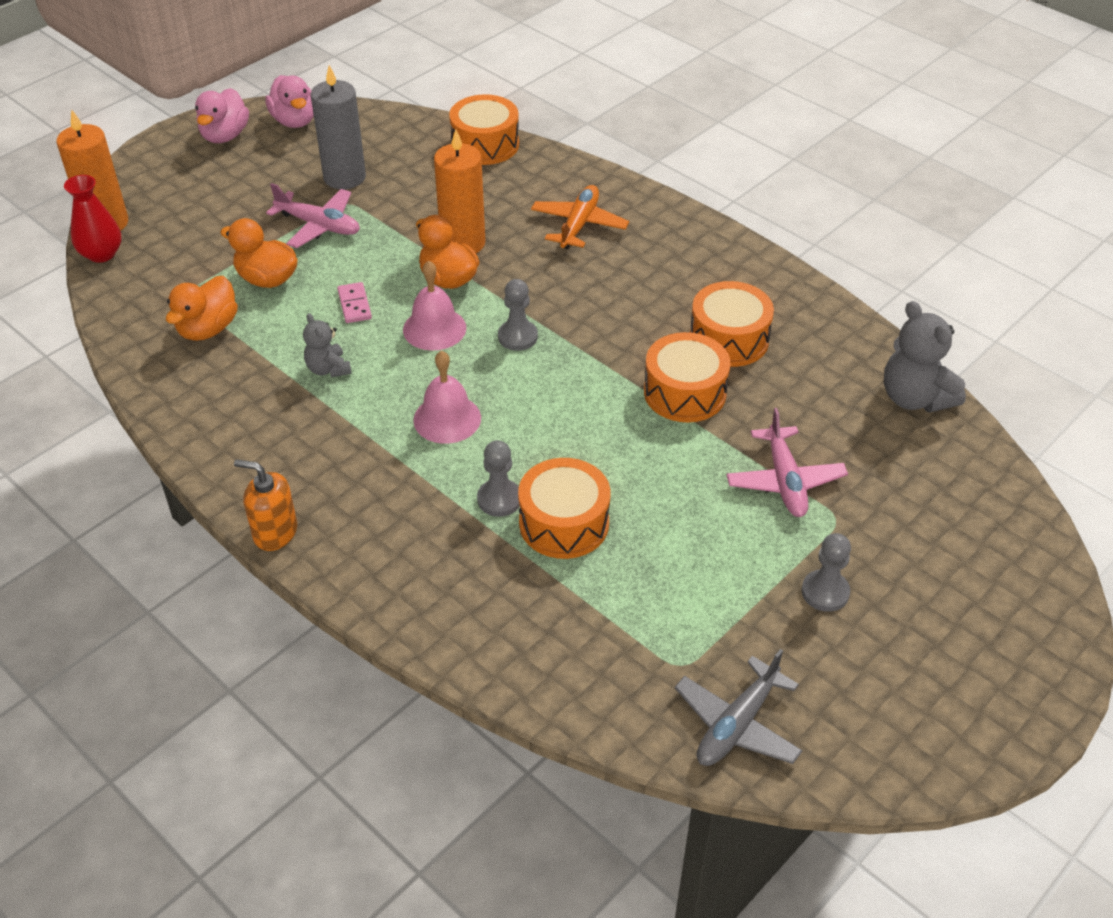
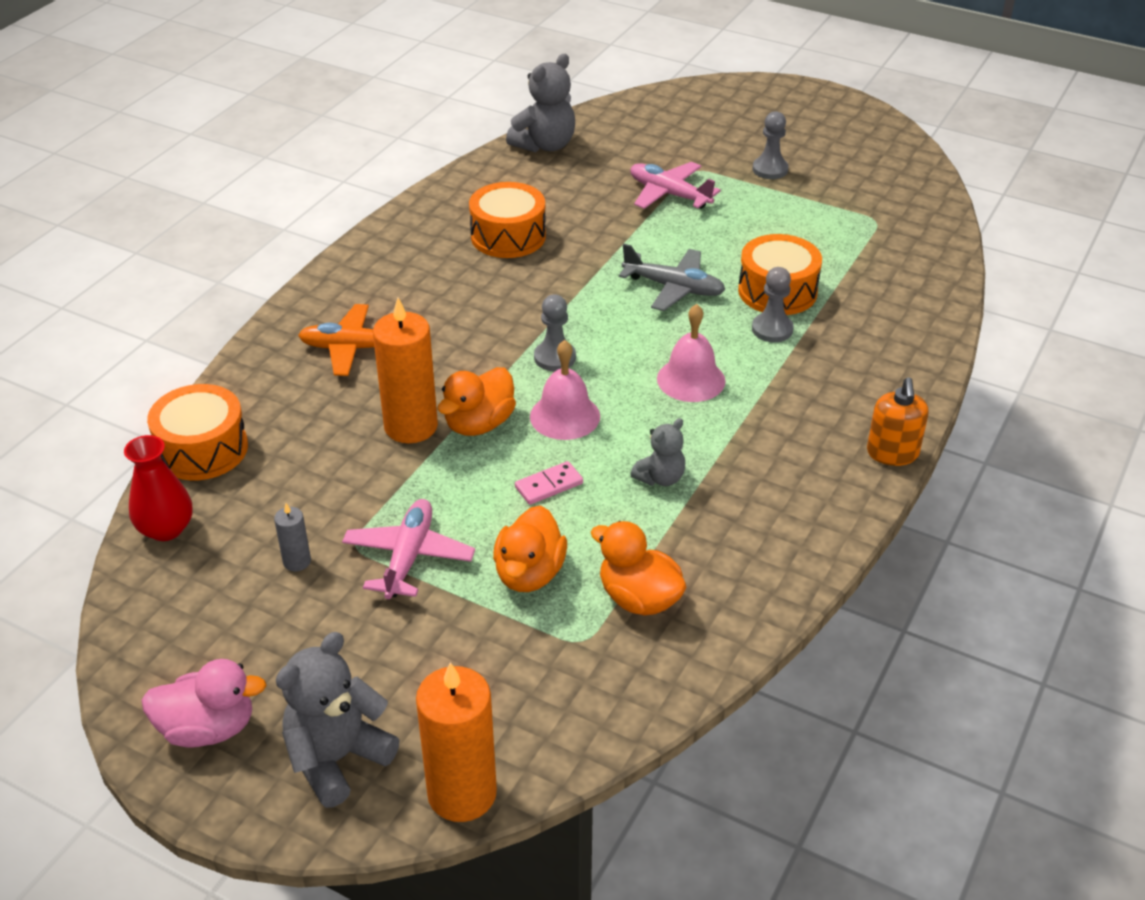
camera: 105 degrees left, 5 degrees down
(101, 254) = (533, 769): red vase -> red vase (166, 529)
(167, 180) = (337, 759): none -> grey teddy bear
(208, 329) = (639, 598): orange duck -> orange duck turned 150 degrees counterclockwise
(294, 121) = (159, 656): pink duck -> none
(344, 177) = (297, 561): grey candle -> grey candle, size x0.47
(684, 392) = (590, 251): orange drum -> none
(737, 724) = (907, 193): grey plane -> grey plane (674, 288)
(784, 481) = (669, 194): pink plane -> pink plane turned 120 degrees counterclockwise

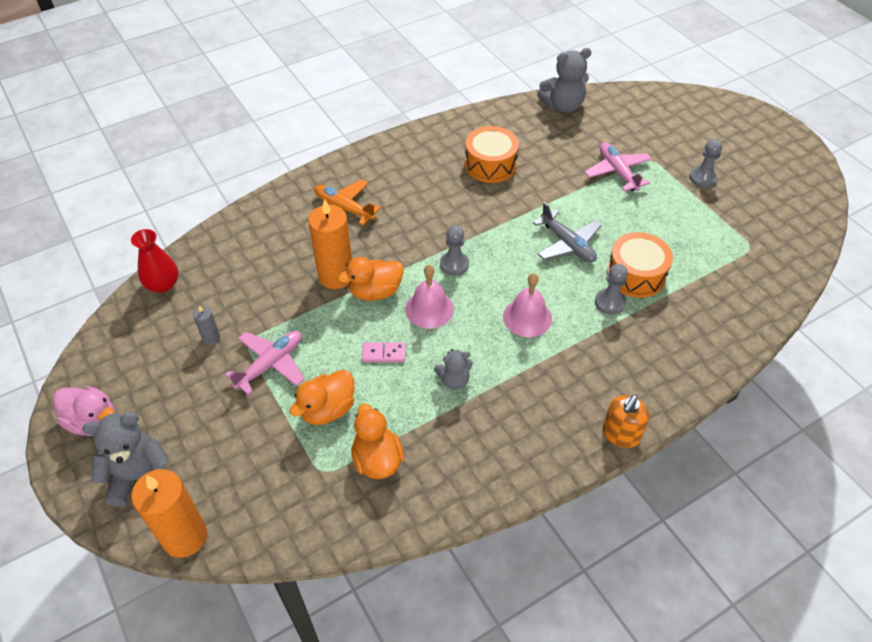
camera: 30 degrees right, 10 degrees up
(202, 449) = (216, 241): orange drum -> none

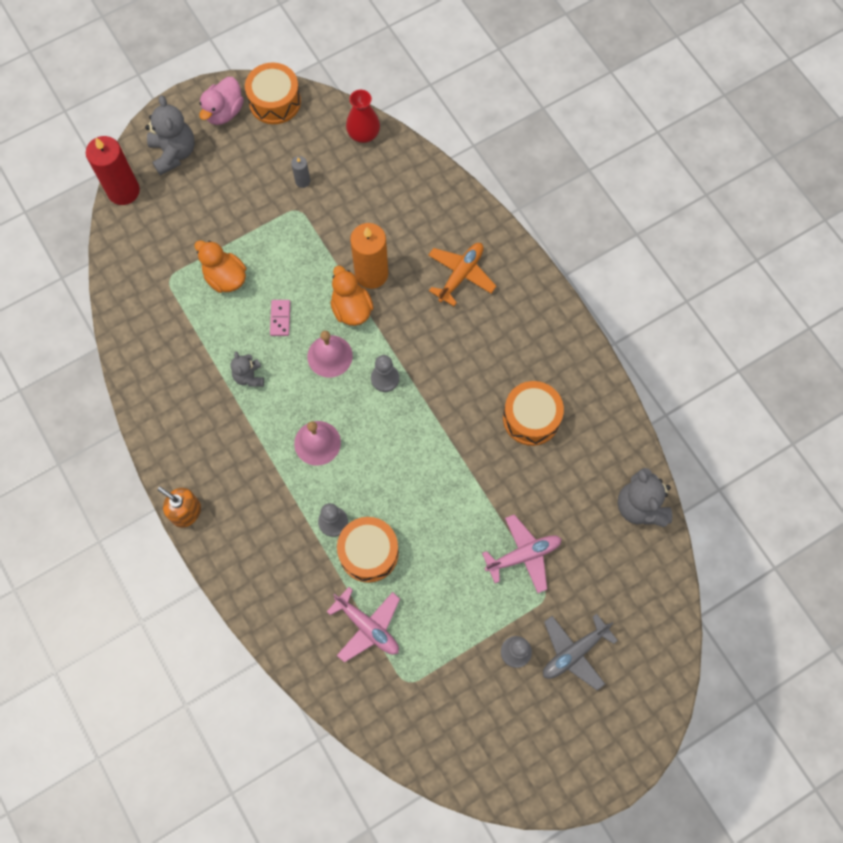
camera: 90 degrees right, 20 degrees up
(94, 368) = (275, 101): none -> orange drum
(184, 536) = (123, 191): orange candle -> red candle
(270, 364) = (273, 230): pink plane -> pink plane (367, 626)
(377, 459) = (176, 317): orange duck -> none
(567, 244) = (411, 489): grey plane -> grey plane (574, 652)

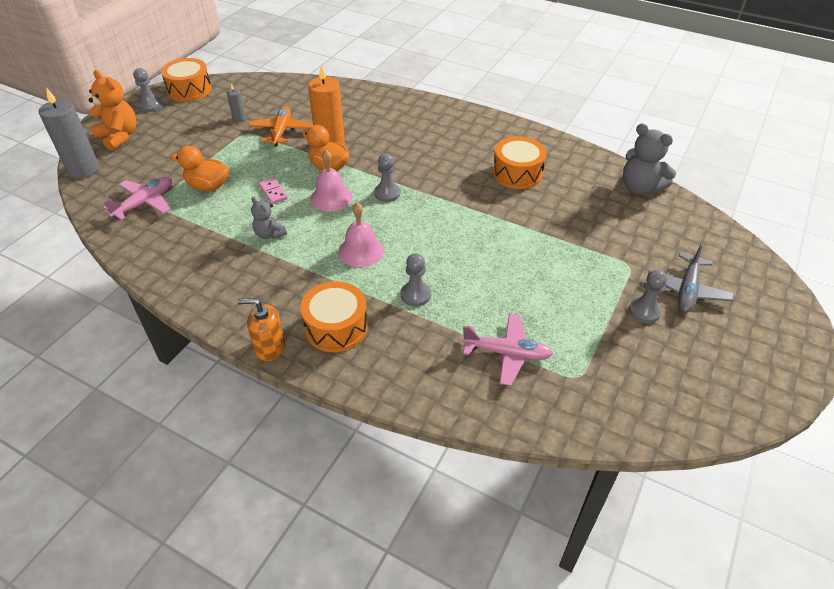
camera: 30 degrees left, 25 degrees down
(123, 191) = (83, 169): red candle -> grey candle
(174, 153) = (119, 137): grey teddy bear -> orange teddy bear
(224, 112) = (150, 106): pink duck -> grey pawn
(363, 134) = (270, 84): red vase -> none
(368, 552) = (463, 301): orange drum -> orange drum (336, 327)
(461, 275) = (399, 123): orange plane -> orange plane (281, 131)
(523, 555) = (588, 249): pink plane -> pink plane (145, 203)

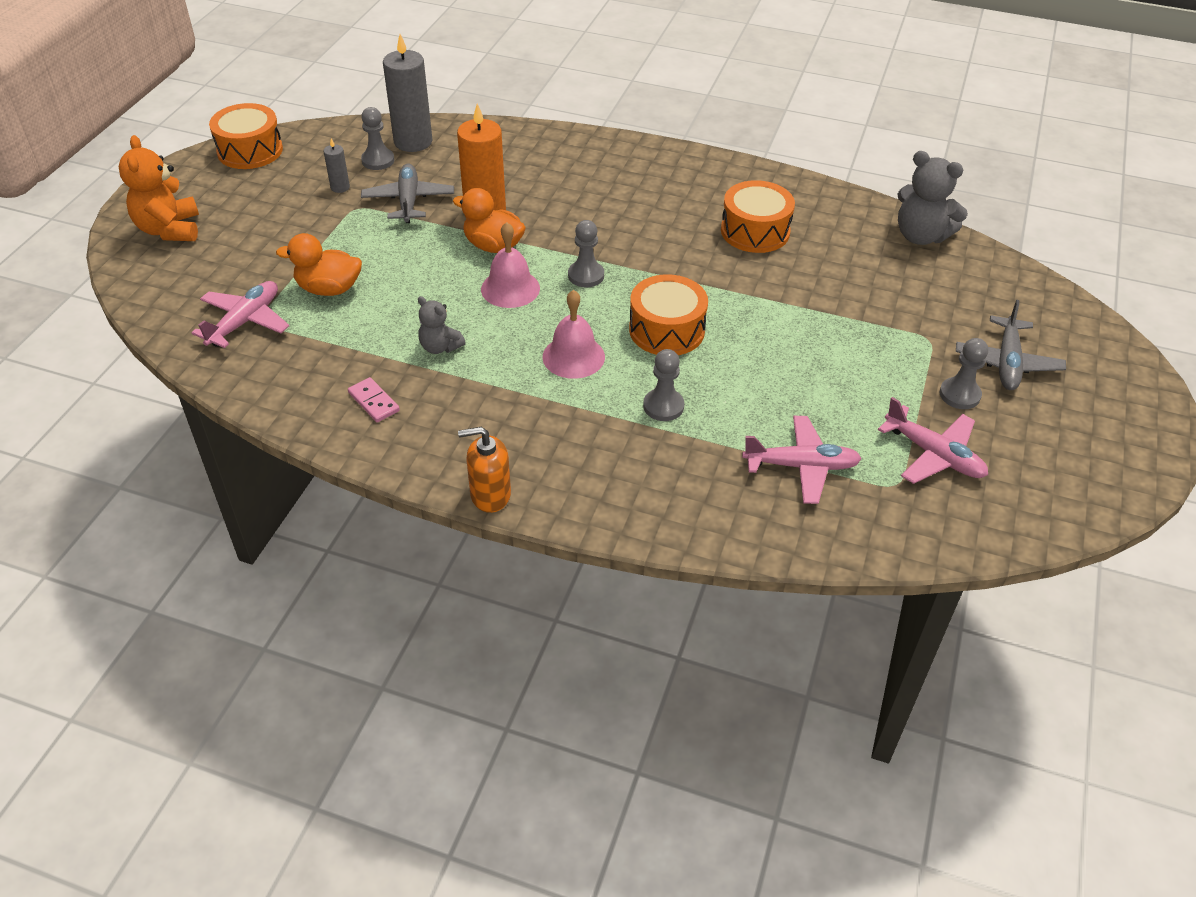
camera: 10 degrees left, 0 degrees up
(83, 169) = (134, 282): grey candle -> grey candle (413, 142)
(119, 137) = (169, 230): orange teddy bear -> orange teddy bear turned 135 degrees counterclockwise
(150, 106) = (199, 179): grey pawn -> grey pawn (378, 160)
(273, 192) = (425, 288): pink domino -> pink domino (374, 402)
(281, 131) = (408, 201): orange plane -> grey plane
(336, 327) = (570, 459): orange drum -> orange drum (666, 330)
(613, 356) = (933, 455): none -> pink plane

